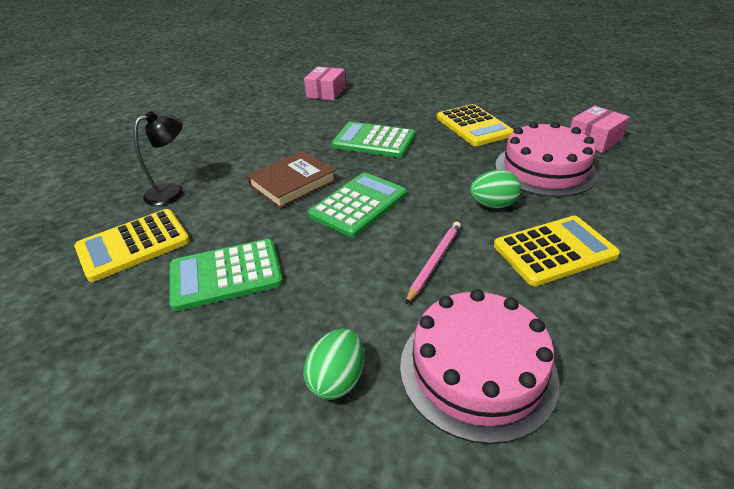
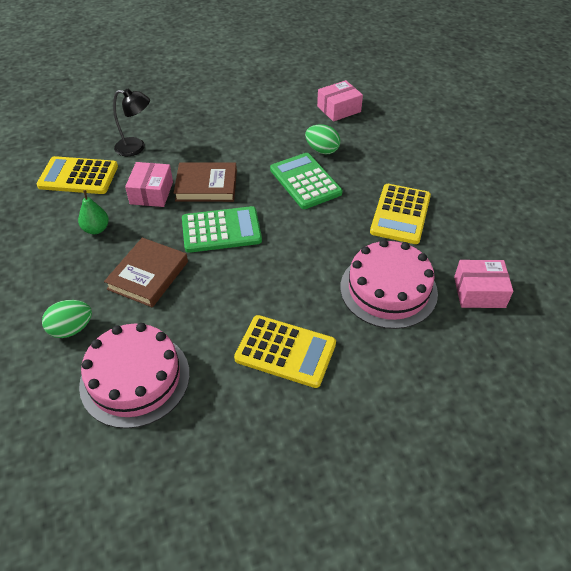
camera: 40 degrees right, 10 degrees up
(226, 275) = (96, 229): green calculator -> green pear
(244, 215) = (151, 193): none -> pink box
(345, 277) = (148, 275): none -> brown book
(434, 261) = (206, 302): pink pencil -> none
(493, 205) = (302, 291): green egg -> green egg (322, 150)

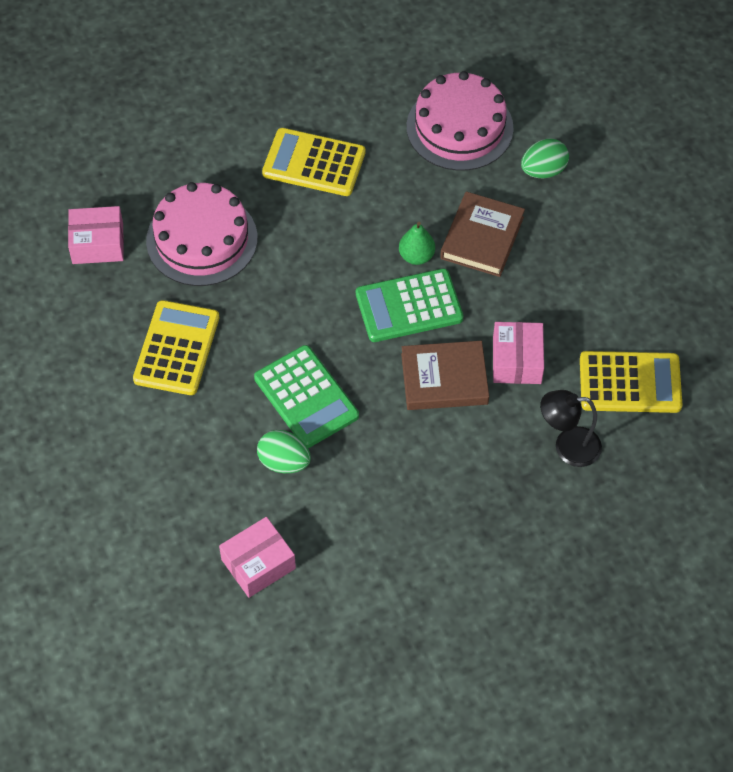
camera: 175 degrees right, 10 degrees up
(96, 229) = (568, 296): green pear -> green pear (416, 256)

